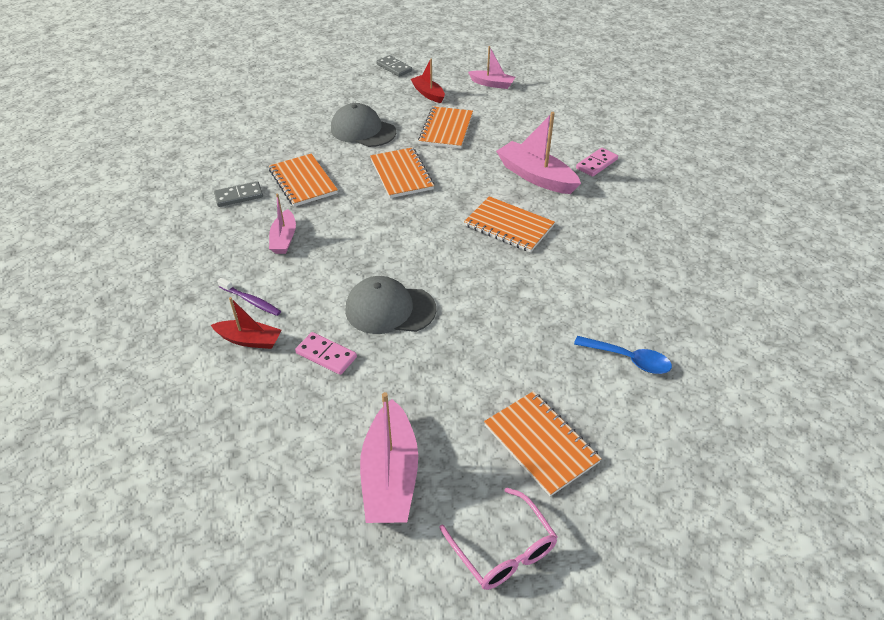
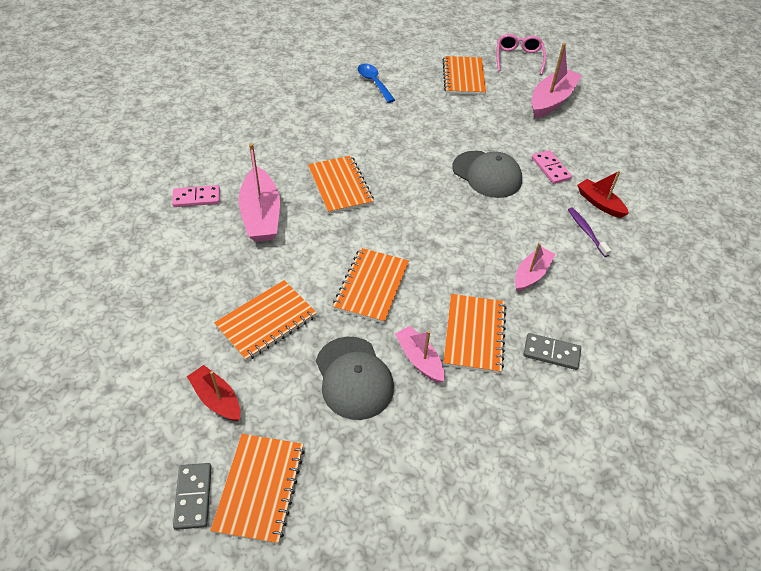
camera: 145 degrees left, 5 degrees up
(366, 81) = (260, 488): none -> orange notebook
(428, 94) = (217, 399): red boat -> red boat turned 135 degrees clockwise
(492, 84) = (127, 366): pink boat -> pink boat (419, 359)

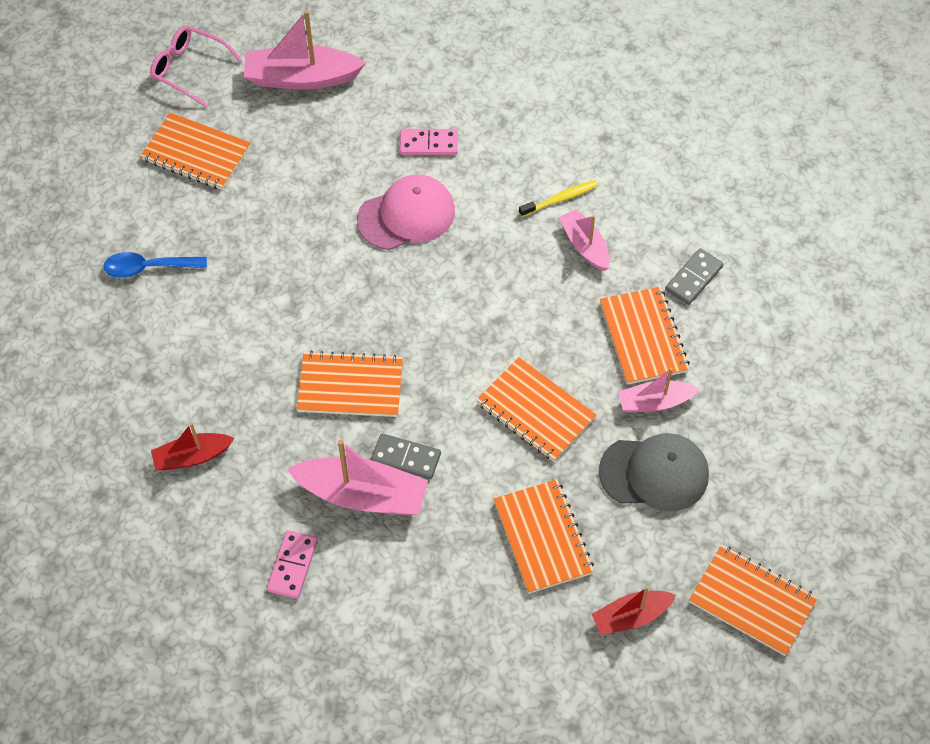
camera: 65 degrees left, 10 degrees up
(193, 497) = (740, 666): grey domino -> grey domino (406, 458)
(474, 334) = (643, 337): orange notebook -> orange notebook turned 45 degrees clockwise
(487, 174) = (406, 215): grey cap -> pink cap
(551, 101) = (301, 78): pink boat -> pink boat turned 60 degrees counterclockwise
(560, 248) = (560, 199): none -> yellow toothbrush
(586, 232) = (546, 161): purple toothbrush -> none
(599, 203) = (509, 126): red boat -> red boat (192, 456)

